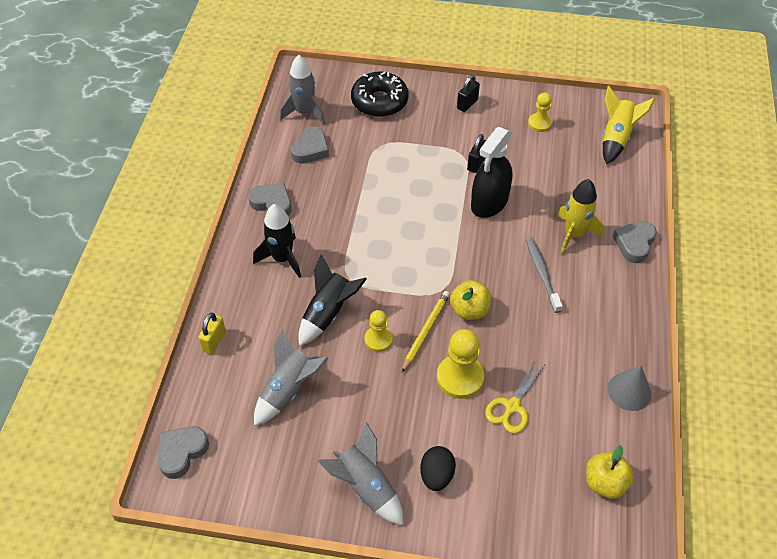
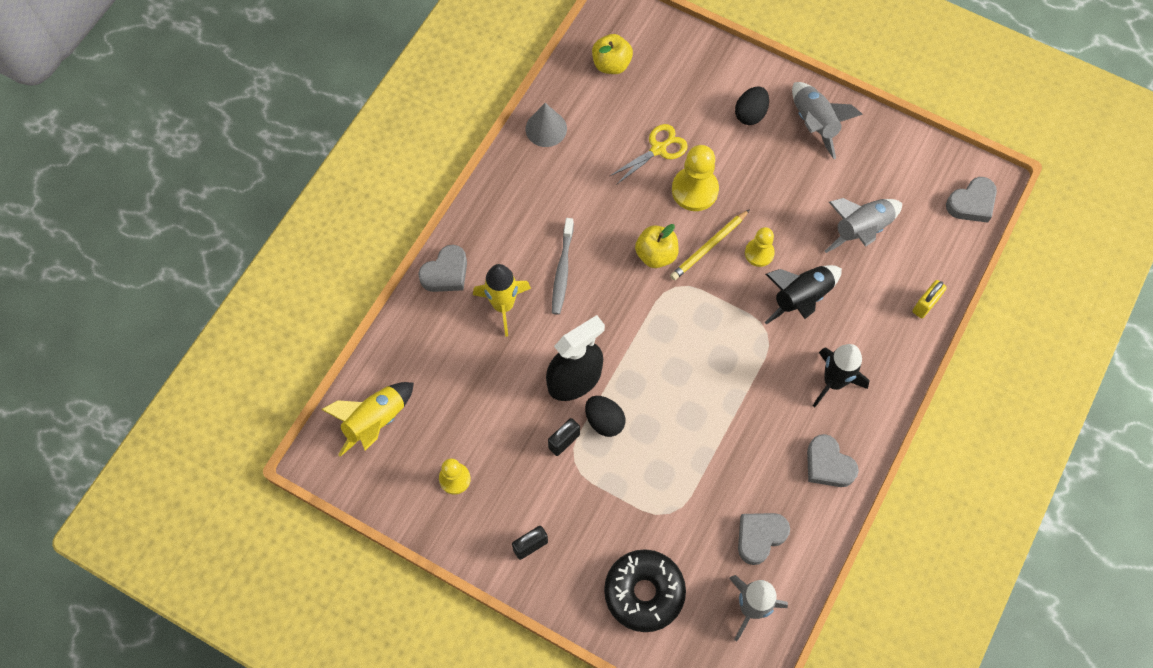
camera: 160 degrees left, 15 degrees up
(453, 183) = (604, 421): none -> black egg

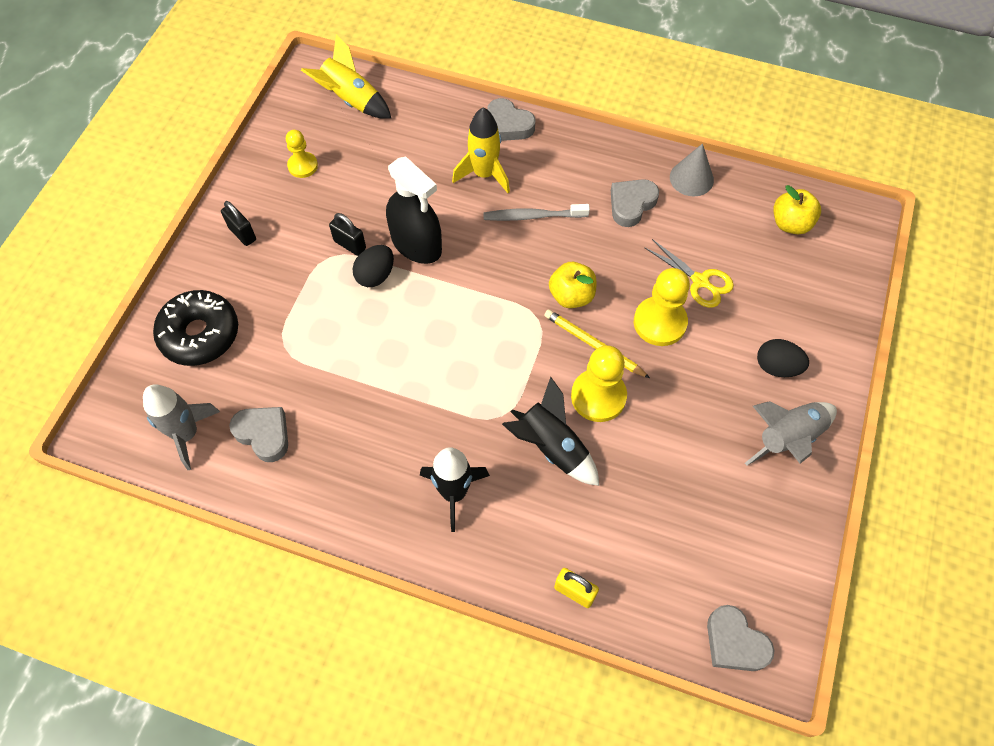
camera: 80 degrees right, 5 degrees down
(759, 253) = (598, 396): yellow pawn -> yellow pawn, size x1.63
(828, 465) = (352, 496): grey heart -> grey heart (631, 204)
(861, 230) = (658, 506): grey rocket -> none

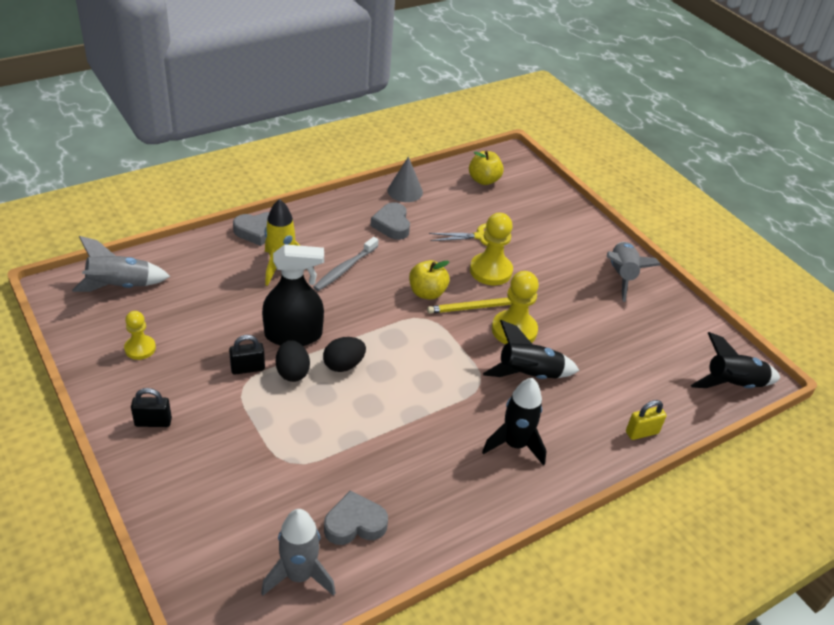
camera: 55 degrees left, 20 degrees down
(200, 334) = (214, 508): black donut -> none
(351, 100) = (120, 286): yellow rocket -> grey rocket
(734, 642) = (733, 384): grey heart -> black rocket
(777, 367) = (572, 249): black egg -> black egg (343, 365)

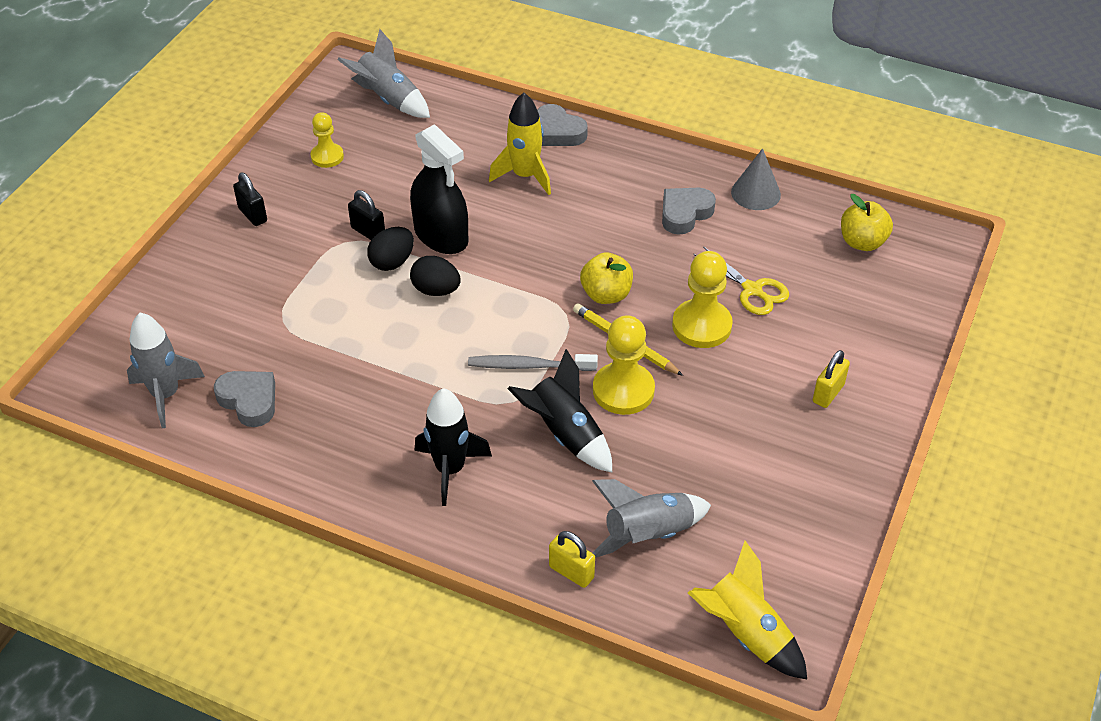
camera: 60 degrees right, 5 degrees up
(345, 269) = (573, 218): grey toothbrush -> grey toothbrush (529, 366)
(584, 256) = (828, 393): none -> yellow padlock
(622, 276) = (832, 444): grey rocket -> grey rocket (648, 535)
(733, 384) = (745, 634): black rocket -> yellow rocket

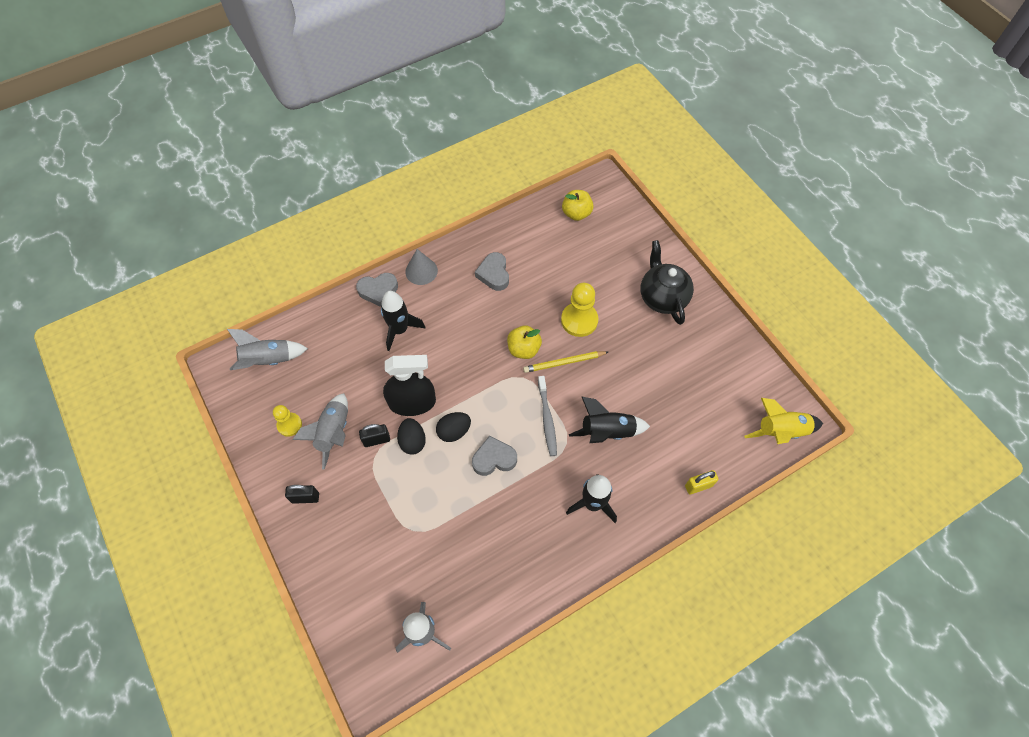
camera: 55 degrees left, 15 degrees up
(249, 401) = (465, 585): grey heart -> grey heart (494, 459)
(525, 176) = (400, 330): yellow rocket -> black rocket
(529, 366) = (547, 419): grey toothbrush -> grey toothbrush turned 45 degrees counterclockwise
(623, 390) = (597, 385): yellow pawn -> none
(648, 535) = (697, 435): grey rocket -> grey rocket (334, 433)
(752, 290) = (572, 282): yellow scissors -> none
(755, 193) = (505, 233): grey cone -> grey cone (421, 271)
(828, 393) = (662, 297): yellow padlock -> black teapot

